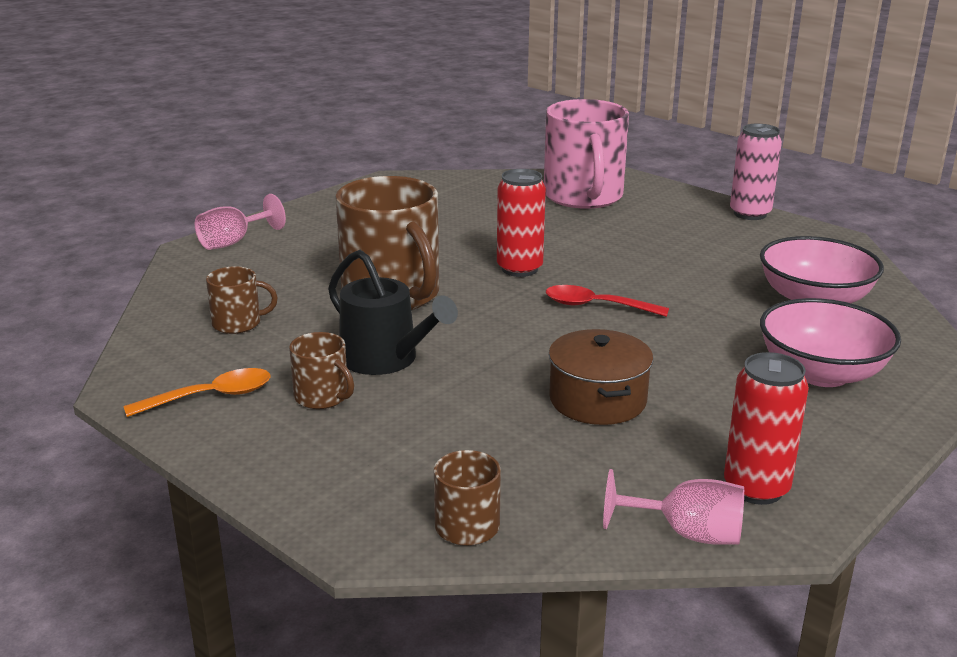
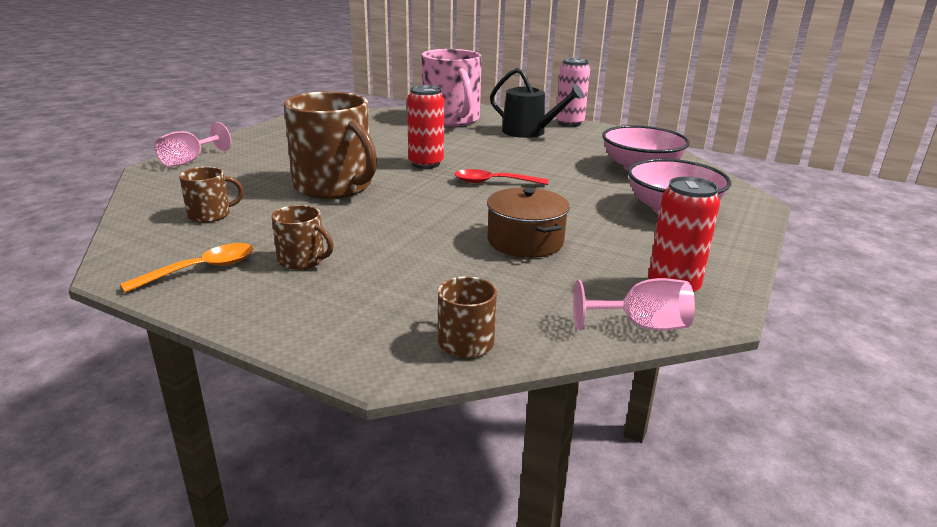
camera: 15 degrees left, 0 degrees up
(385, 359) = (346, 229): black watering can -> black watering can (529, 132)

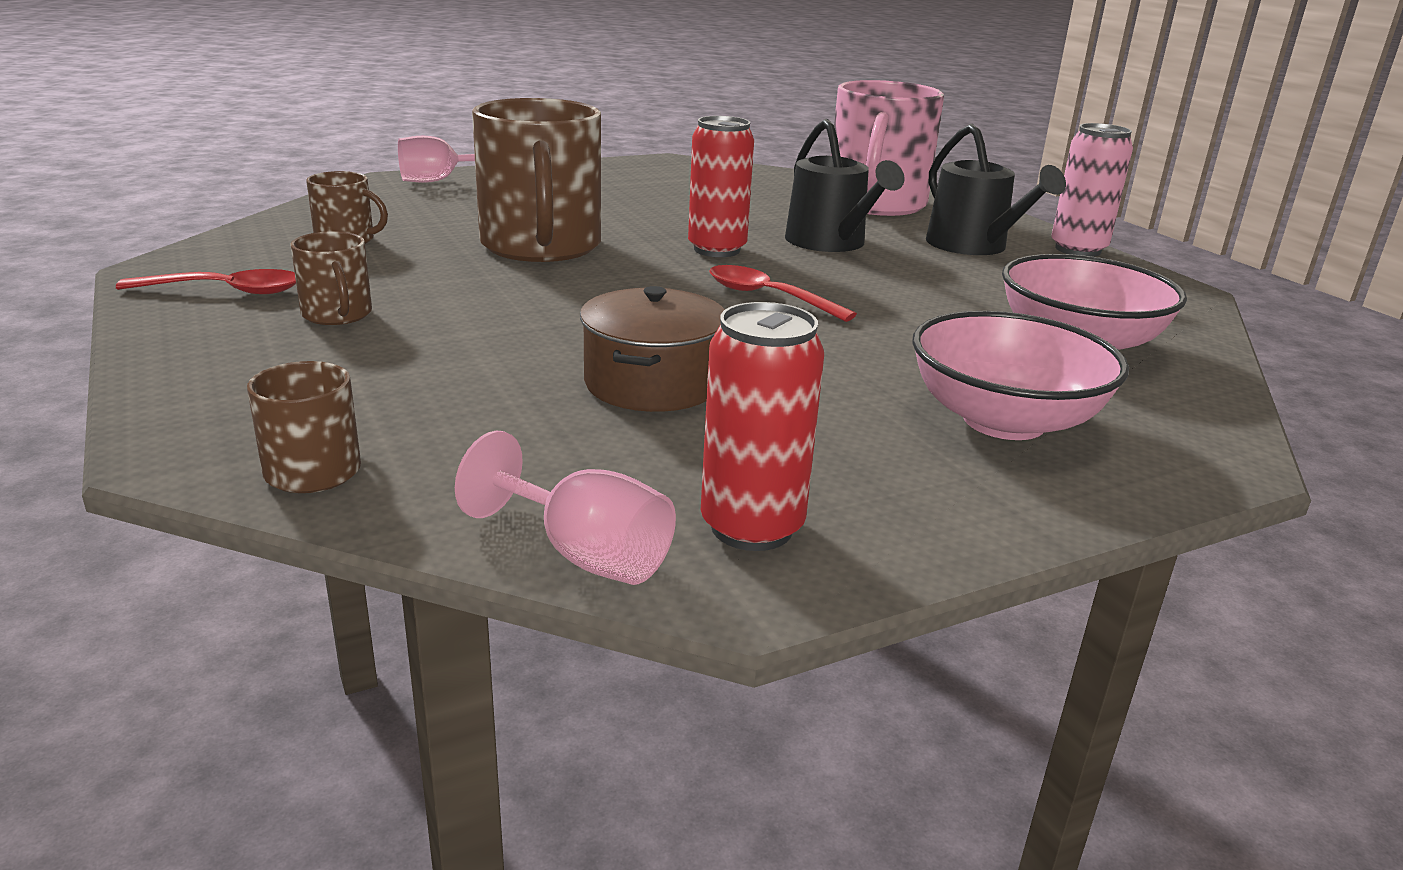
camera: 35 degrees right, 0 degrees up
(201, 270) = (225, 291): orange spoon -> red spoon
(469, 146) = (830, 243): none -> black watering can

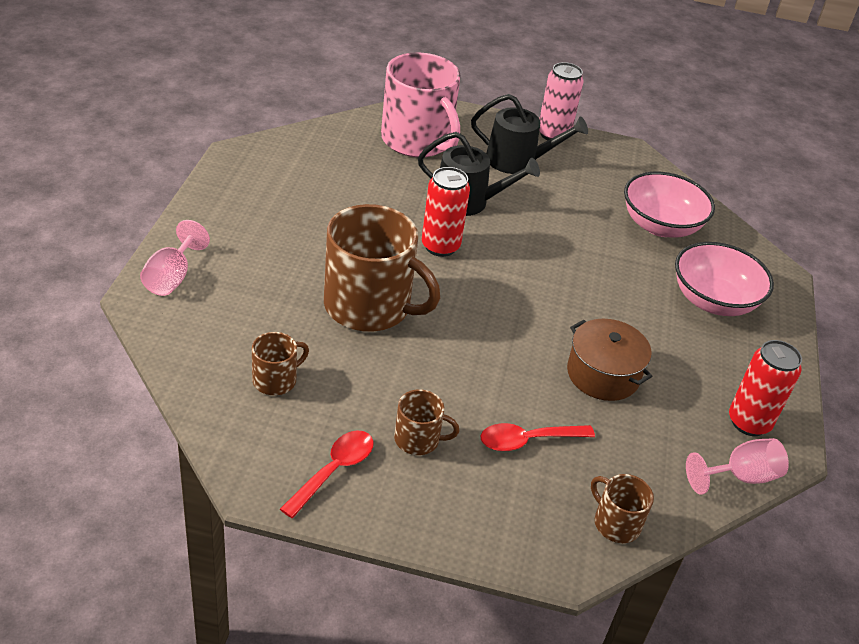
camera: 55 degrees left, 15 degrees up
(768, 297) = (528, 274): red spoon -> red spoon (528, 440)

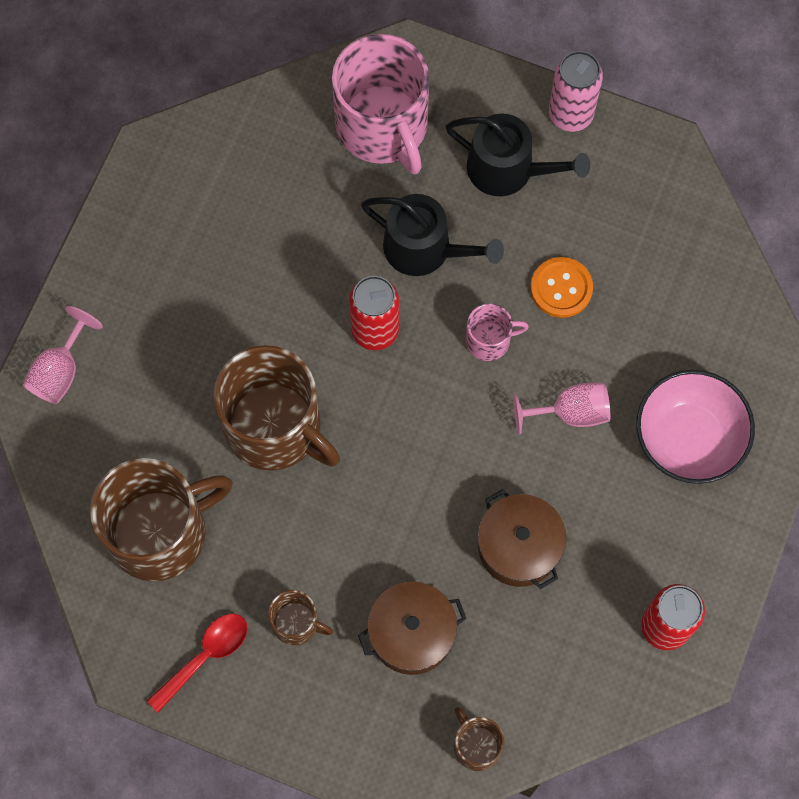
camera: 15 degrees right, 30 degrees up
(275, 380) = (160, 532): brown mug -> brown mug, size x2.15
(528, 440) = (412, 633): red spoon -> brown pot
(534, 249) = (489, 340): none -> pink mug
(580, 220) = (561, 288): none -> orange button
(660, 226) = (664, 301): pink bowl -> none
(740, 477) = (628, 699): pink goblet -> pink goblet (570, 412)

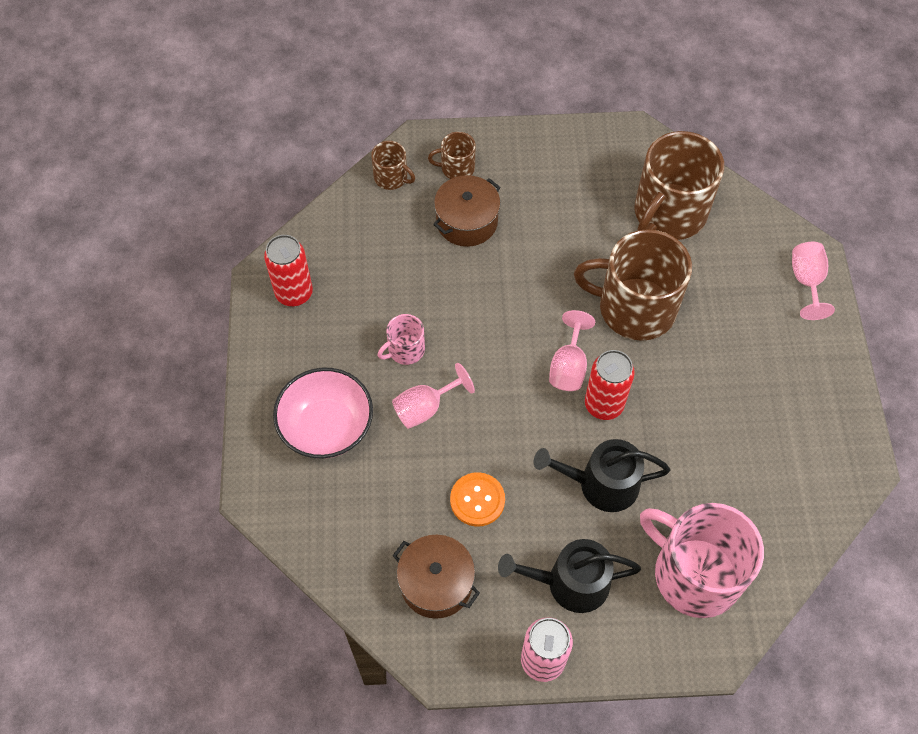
camera: 155 degrees right, 10 degrees down
(205, 657) = (592, 157): red spoon -> none
(296, 623) = (546, 198): brown mug -> brown mug (457, 168)
(389, 390) = (568, 366): none -> pink goblet
(489, 340) = (513, 434): pink mug -> pink mug (405, 350)
(519, 546) = (420, 302): brown pot -> brown pot (436, 583)

